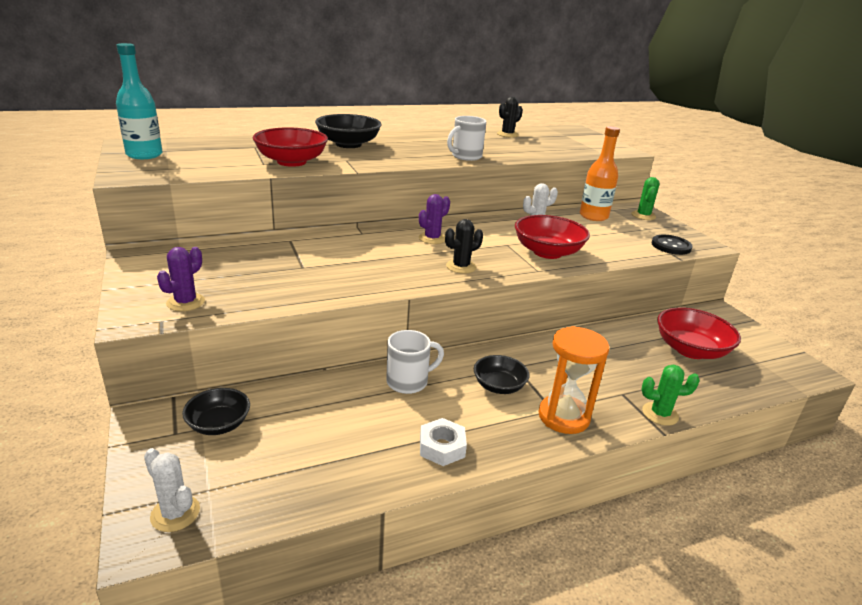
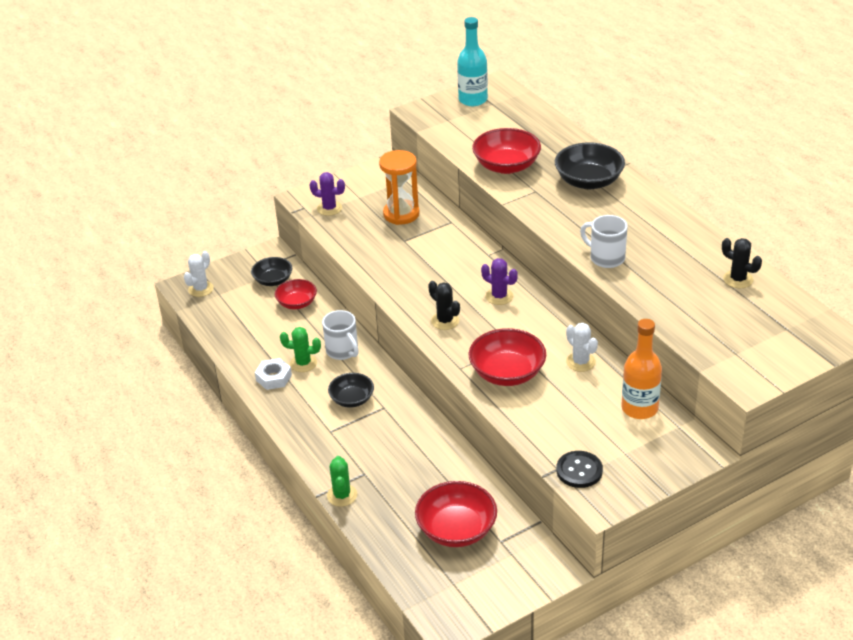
camera: 85 degrees right, 10 degrees up
(289, 407) = (297, 303): none -> red bowl
(563, 417) = (322, 437): orange hourglass -> orange hourglass (401, 214)
(643, 216) = (673, 454): green cactus -> green cactus (303, 363)

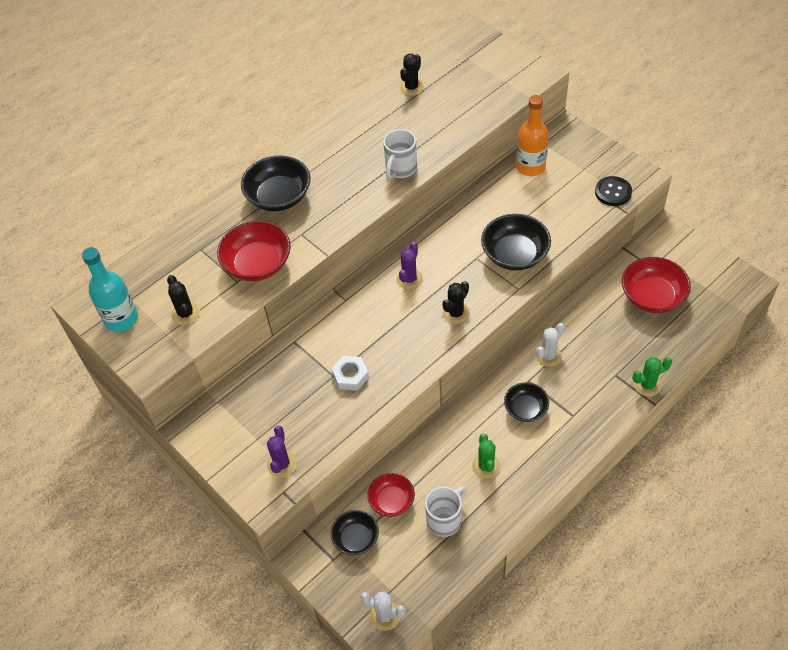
camera: 100 degrees left, 15 degrees up
(273, 378) = (515, 487): white nut -> white nut (350, 376)
(343, 351) = (459, 435): white mug -> white mug (445, 519)
(401, 214) = (285, 389): orange hourglass -> none
(465, 129) = (186, 313): none -> black cactus
(507, 373) = (515, 255): red bowl -> black bowl
(580, 362) = (486, 209): white cactus -> white cactus (548, 356)

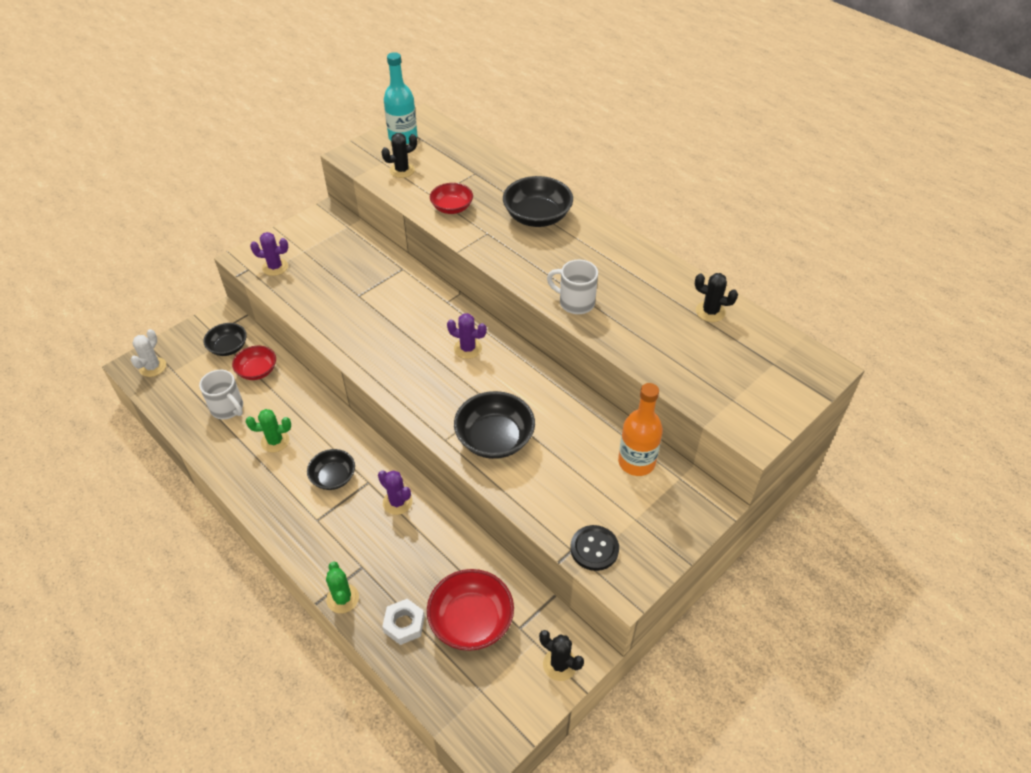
camera: 85 degrees right, 5 degrees down
(258, 264) = (452, 208): red bowl -> red bowl, size x0.63
(350, 376) = (356, 307): white nut -> white nut (404, 624)
(456, 313) = (418, 385): black cactus -> black cactus (559, 664)
(548, 356) = (397, 502): white cactus -> purple cactus

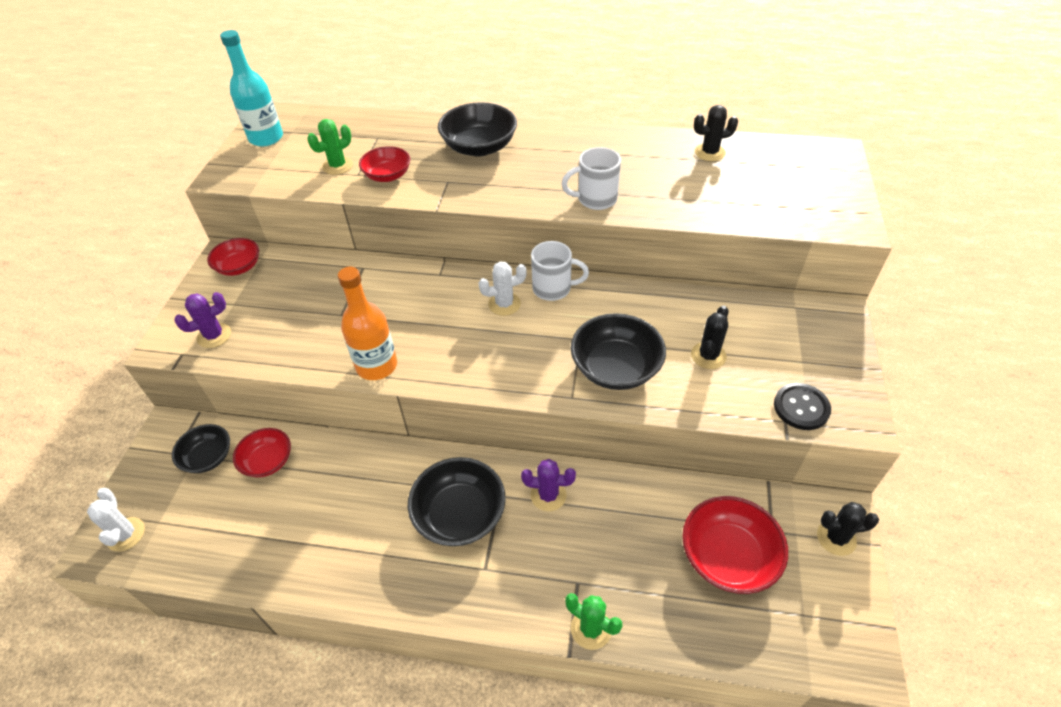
camera: 35 degrees left, 0 degrees up
(228, 408) = (269, 521): white mug -> white mug (553, 288)
(275, 441) = (359, 520): green cactus -> green cactus (338, 166)
(329, 226) = (239, 267): none -> red bowl
(333, 477) = (460, 515): black bowl -> black bowl, size x1.60
(402, 170) = (297, 166): black cactus -> black cactus (708, 356)
(404, 624) = (674, 607): white nut -> none
(468, 348) = (504, 304): purple cactus -> white cactus
(636, 462) = (750, 315): orange bottle -> orange bottle (376, 366)

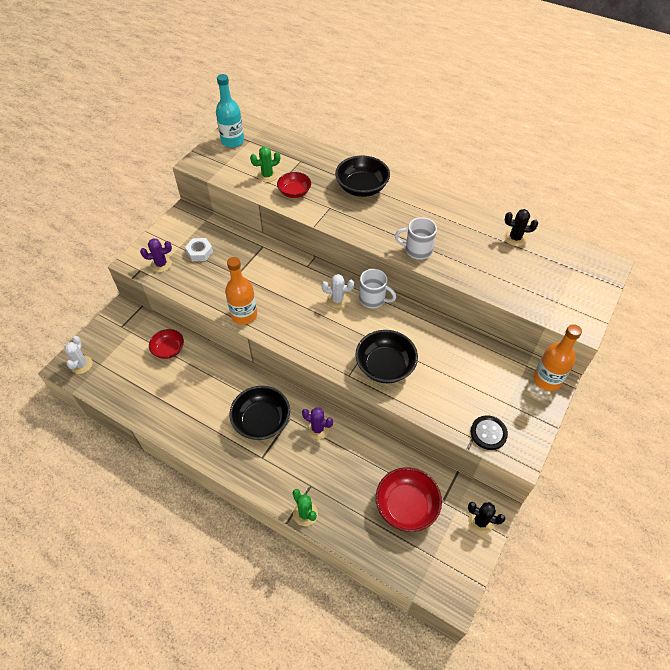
camera: 20 degrees right, 5 degrees up
(208, 457) = (137, 335): black bowl -> none
(239, 267) = (191, 222): red bowl -> none
(269, 302) = (199, 252): none -> white nut
(708, 356) = (448, 378): black cactus -> none
(830, 315) = (547, 380): none -> orange bottle

